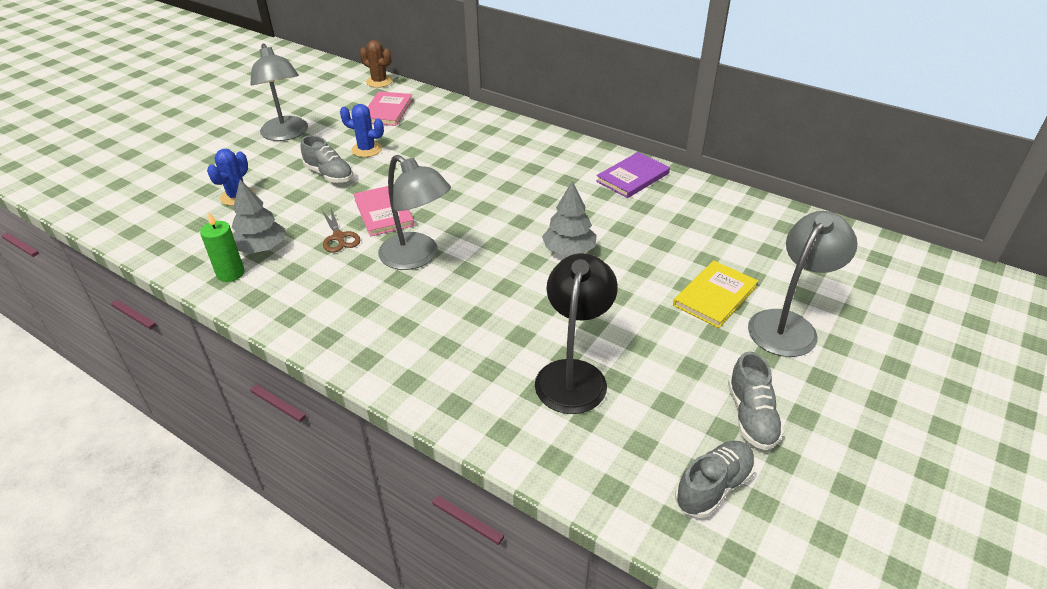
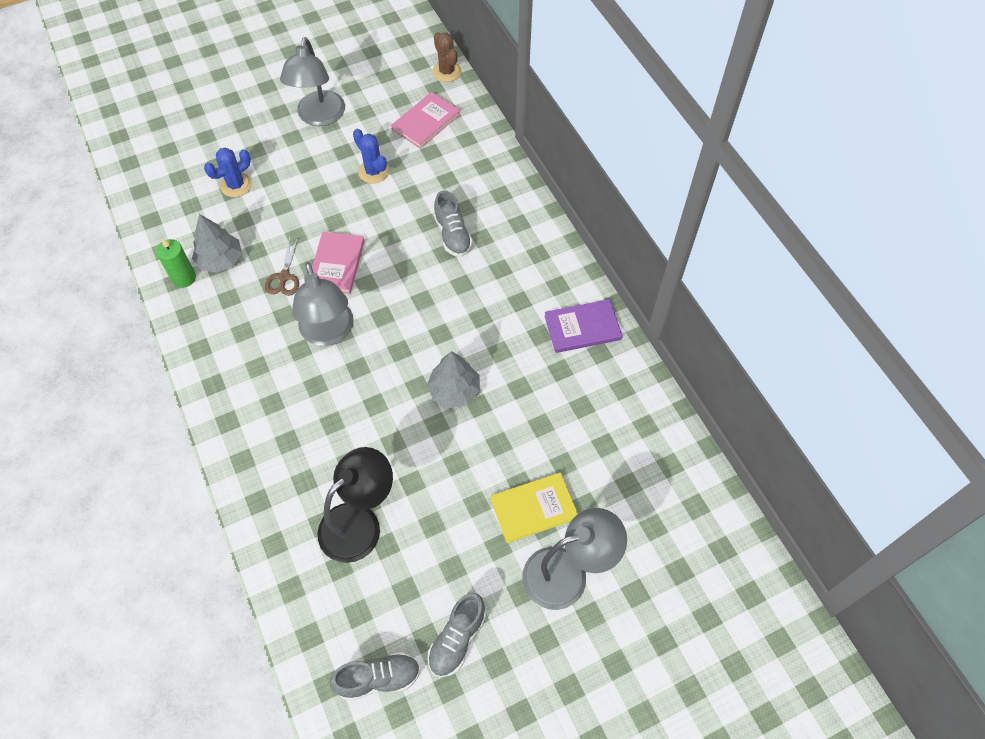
camera: 30 degrees right, 20 degrees up
(329, 175) = (322, 192): grey shoe -> grey shoe (452, 235)

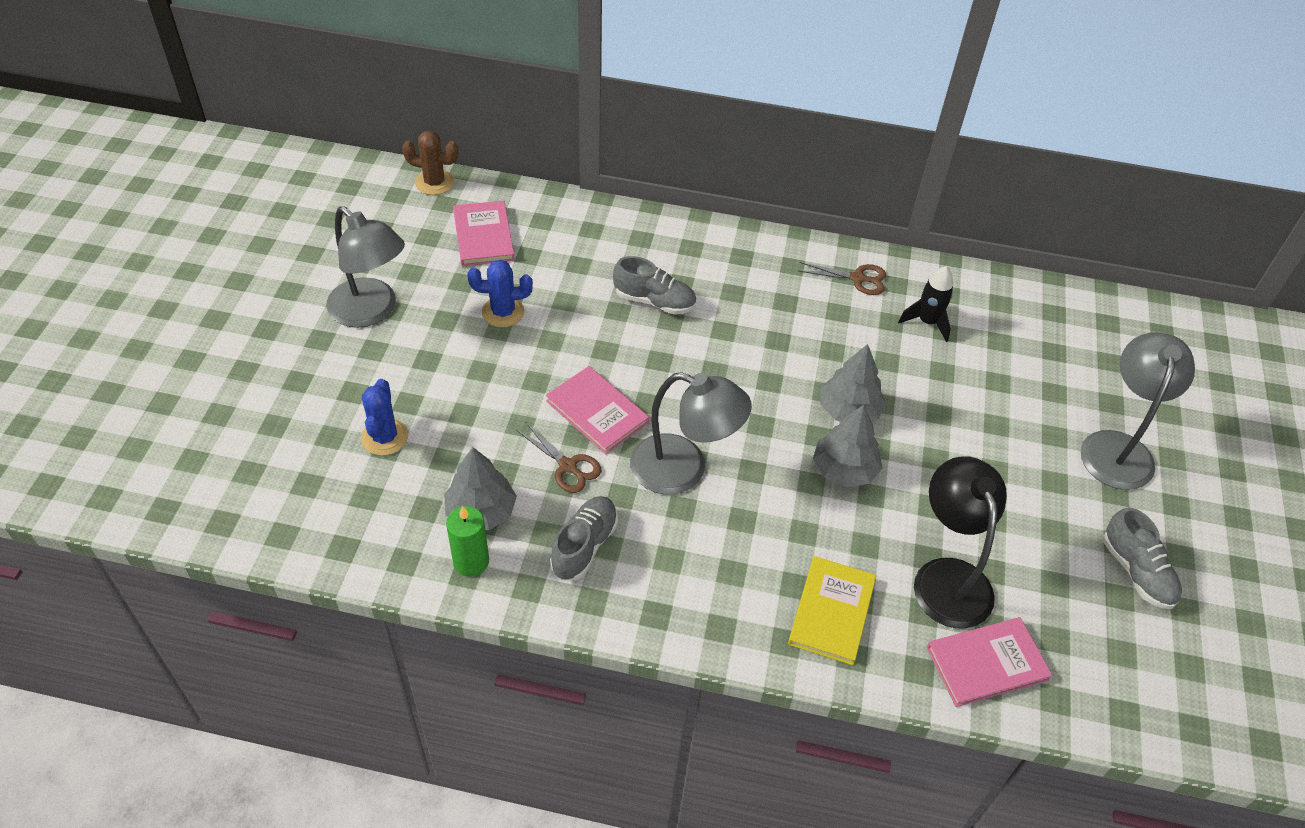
camera: 55 degrees left, 10 degrees down
(307, 580) = (987, 663): none -> pink book
(378, 678) = (1142, 663): grey shoe -> grey shoe (584, 546)
(401, 416) = (844, 469): none -> grey tree
(533, 508) = (1031, 430): yellow book -> yellow book (831, 612)
(580, 391) = (927, 322): none -> black rocket
(582, 328) = (857, 279): purple book -> brown scissors

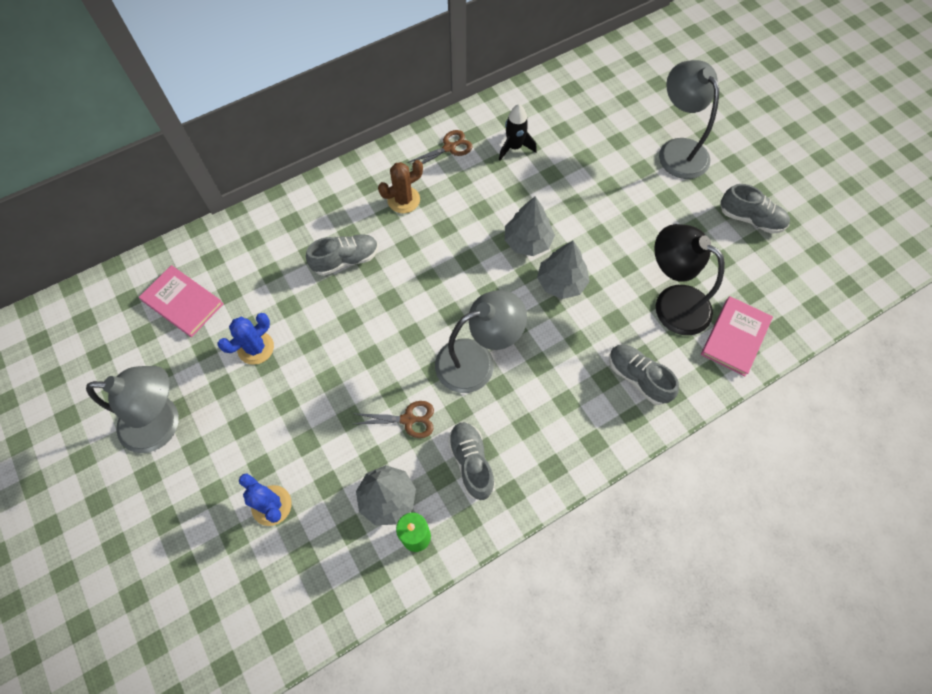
camera: 40 degrees left, 15 degrees up
(434, 182) = (102, 289): brown cactus -> brown cactus (403, 200)
(597, 412) = (388, 367): pink book -> none
(831, 612) = (638, 378): yellow book -> grey shoe

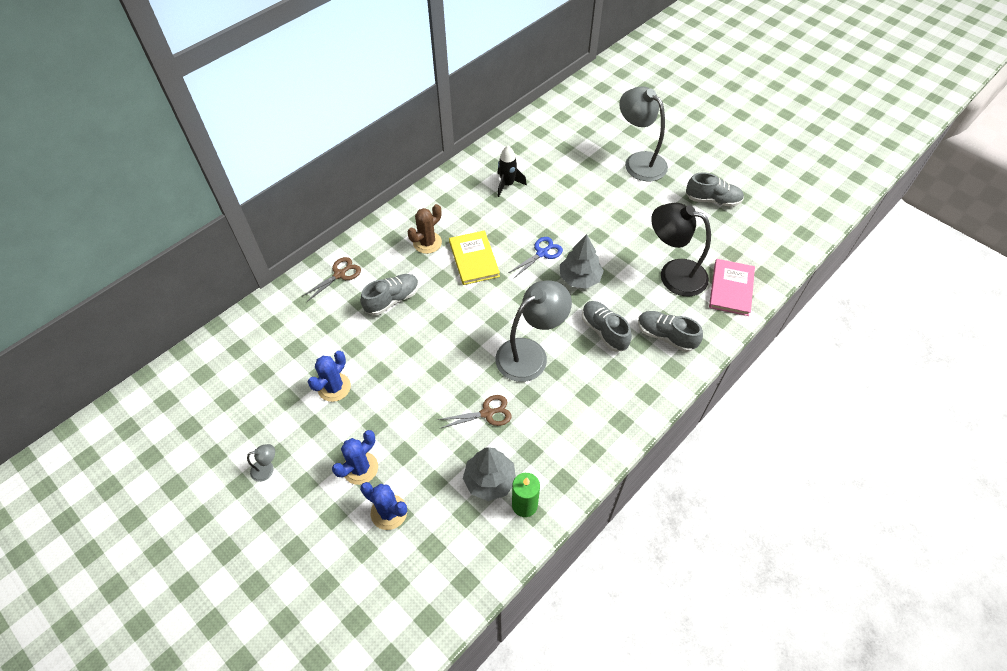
camera: 15 degrees left, 10 degrees down
(162, 423) = (267, 469): grey lamp -> grey lamp, size x0.41
(182, 302) = (255, 365): pink book -> none
(256, 447) = (360, 468): none -> blue cactus
(449, 148) = (453, 195): brown scissors -> brown scissors (339, 274)
(449, 231) = (474, 259): none -> yellow book
(471, 462) = (552, 434): grey shoe -> grey shoe (604, 331)
(527, 241) = (542, 253): grey tree -> blue scissors

